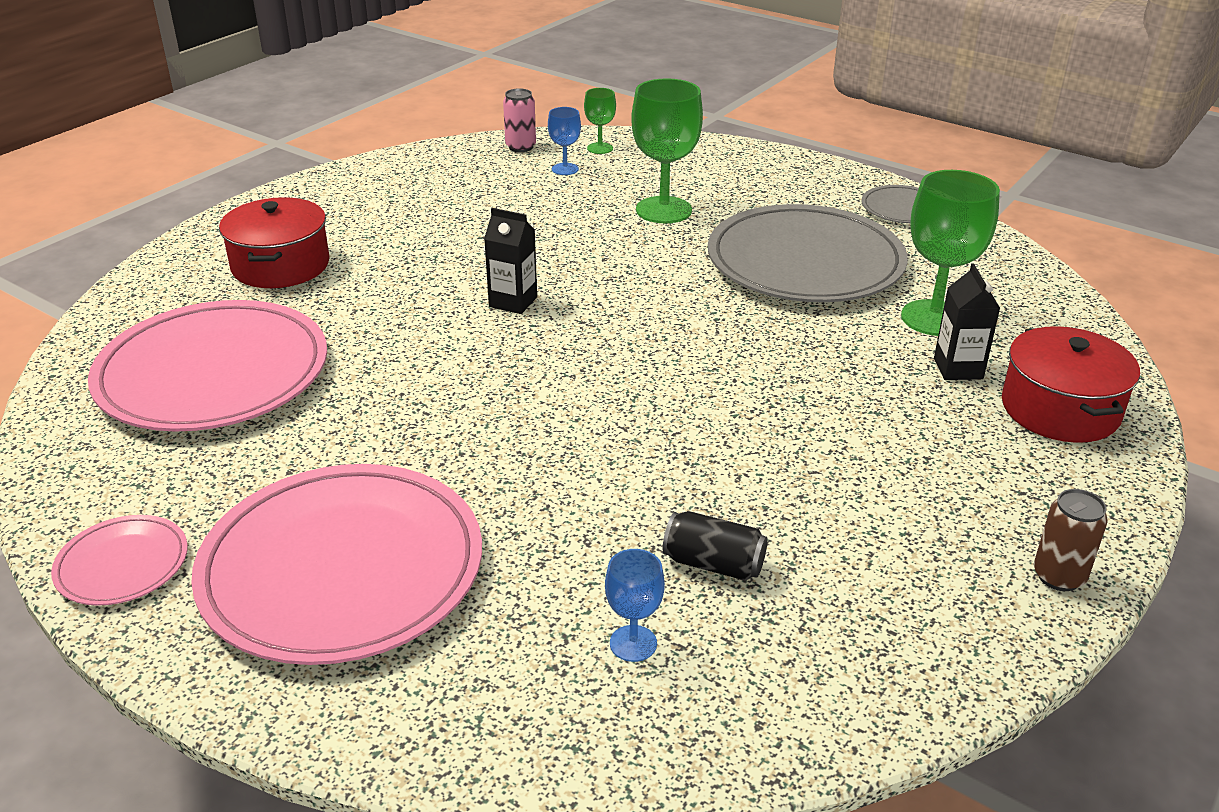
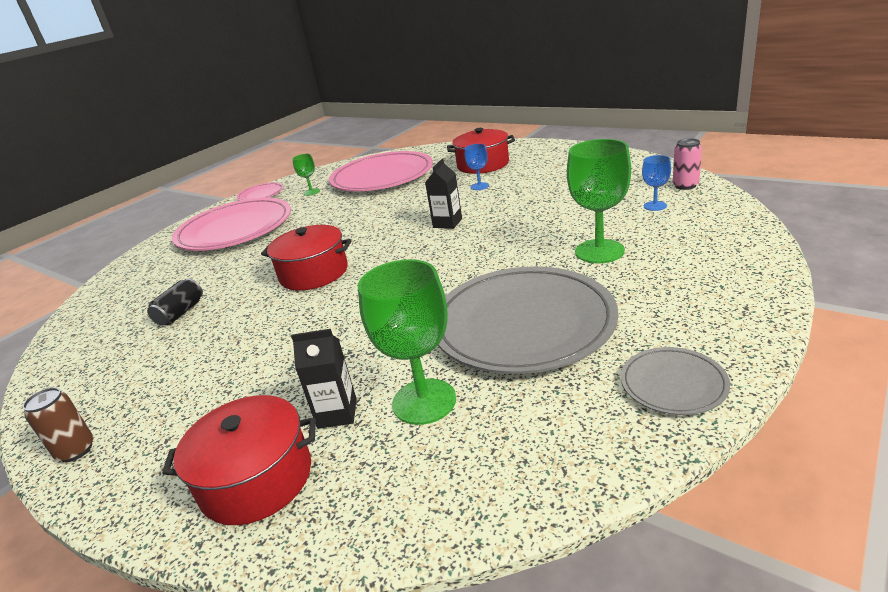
camera: 95 degrees right, 5 degrees down
(600, 148) = (708, 211): green goblet -> green goblet (311, 192)
(624, 421) = (314, 273): none -> red pot
(633, 643) = (145, 297): blue goblet -> blue goblet (479, 186)

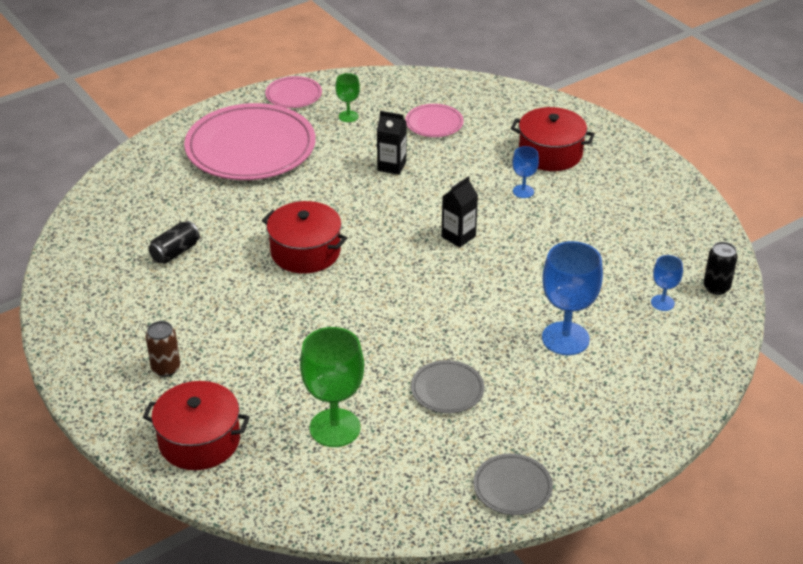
camera: 15 degrees right, 10 degrees up
(76, 450) = (79, 366): brown can -> brown can (166, 368)
(337, 413) = (270, 412): black carton -> black carton (391, 166)
(382, 176) = (434, 123): pink plate -> pink plate, size x0.46
(523, 324) = (447, 389): grey plate -> grey plate, size x0.46
(599, 251) = (565, 338): green goblet -> blue goblet
(685, 185) = (716, 287): pink can -> black can

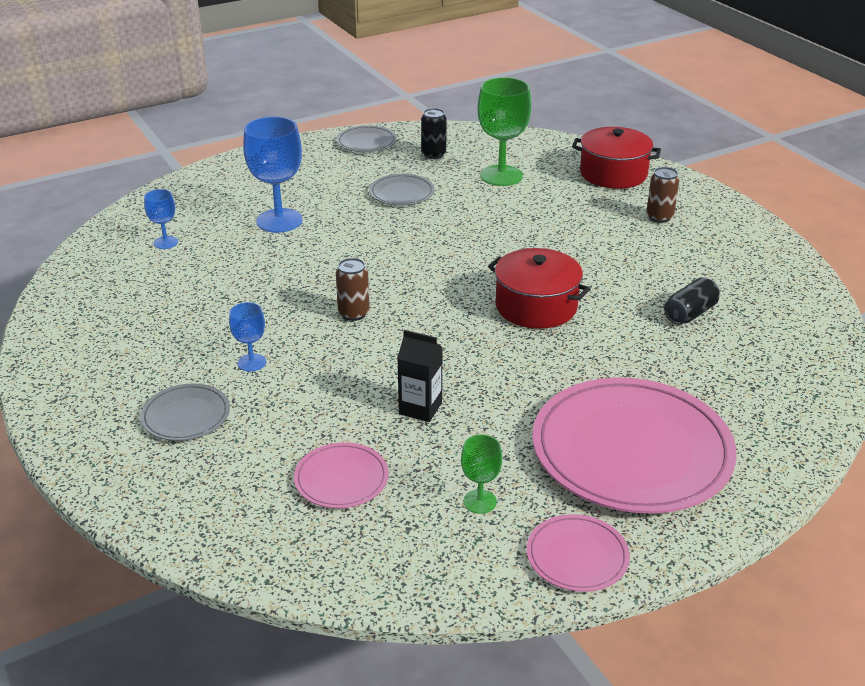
camera: 175 degrees left, 5 degrees down
(458, 236) = (354, 313): black carton -> brown can
(550, 153) = (186, 416): red pot -> grey plate
(716, 287) = (100, 252): black can -> black can (433, 154)

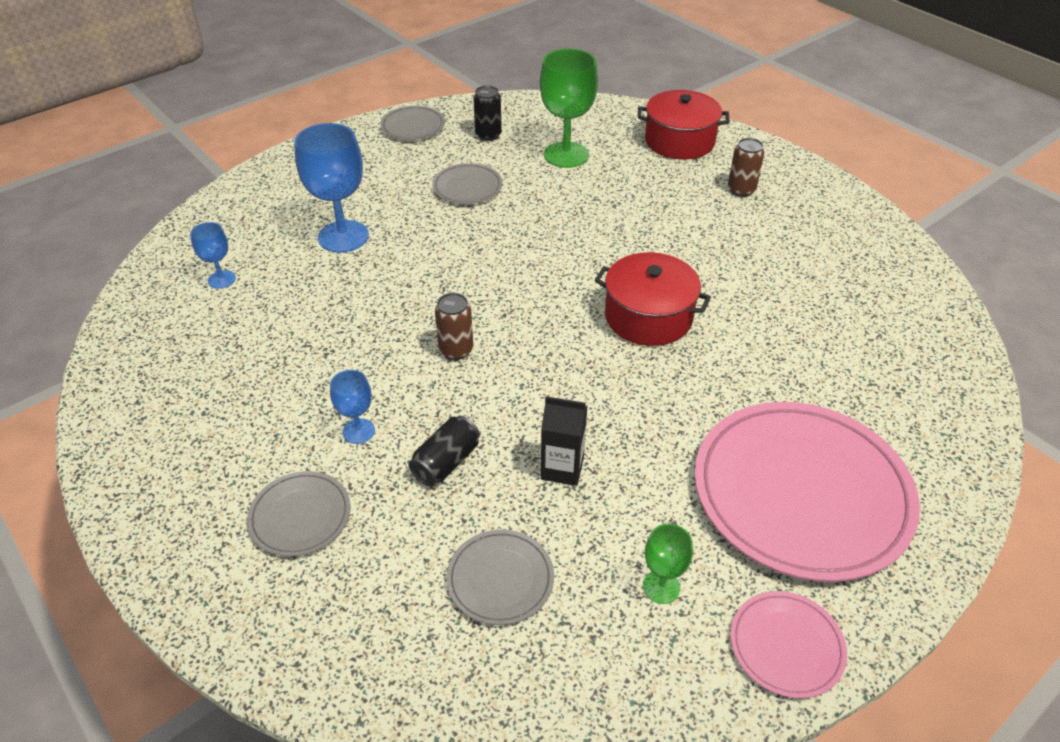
camera: 10 degrees left, 10 degrees up
(341, 479) = (500, 579): pink plate -> grey plate
(690, 313) = (807, 306): black can -> black can (446, 462)

